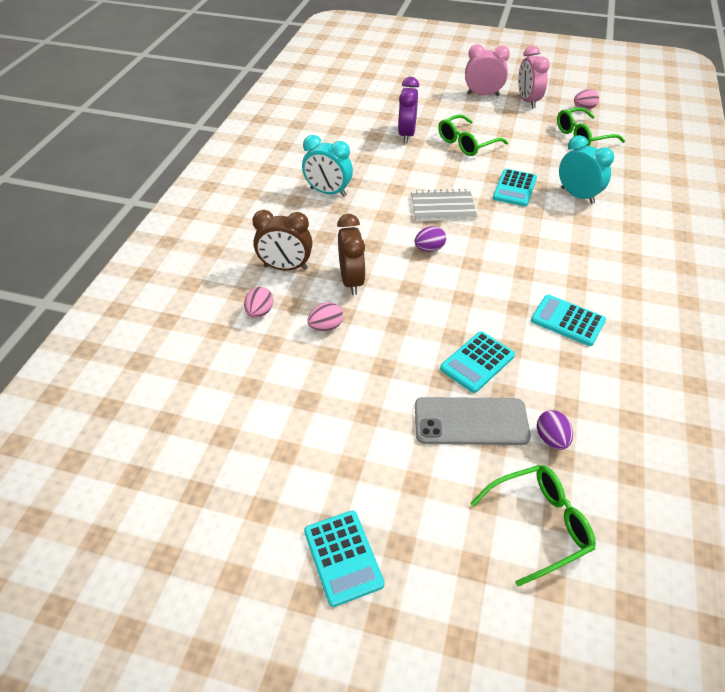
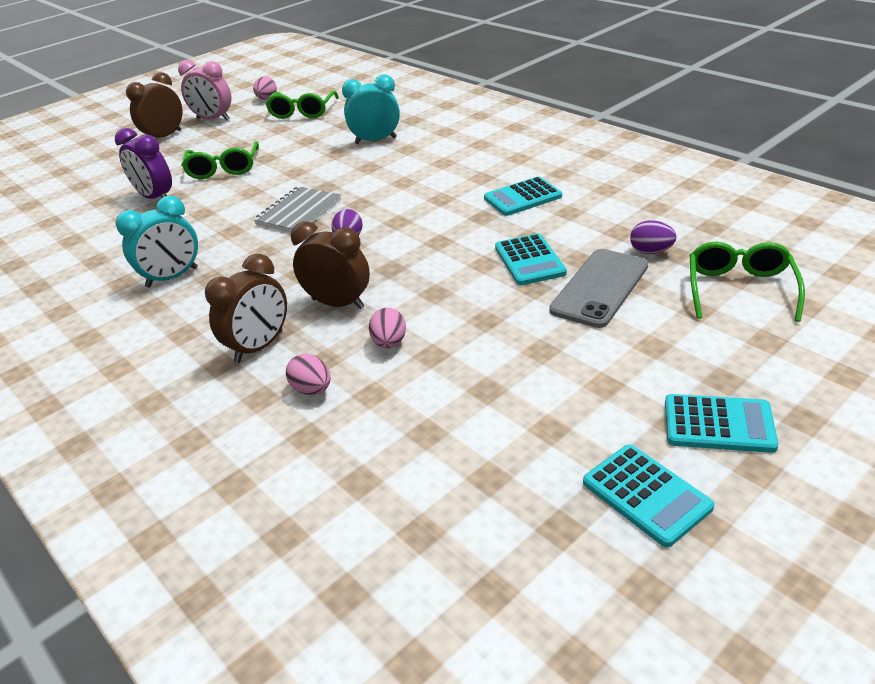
camera: 55 degrees left, 10 degrees down
(483, 95) = (164, 137): pink clock -> brown clock
(514, 188) = (325, 166): turquoise calculator -> turquoise calculator (646, 495)

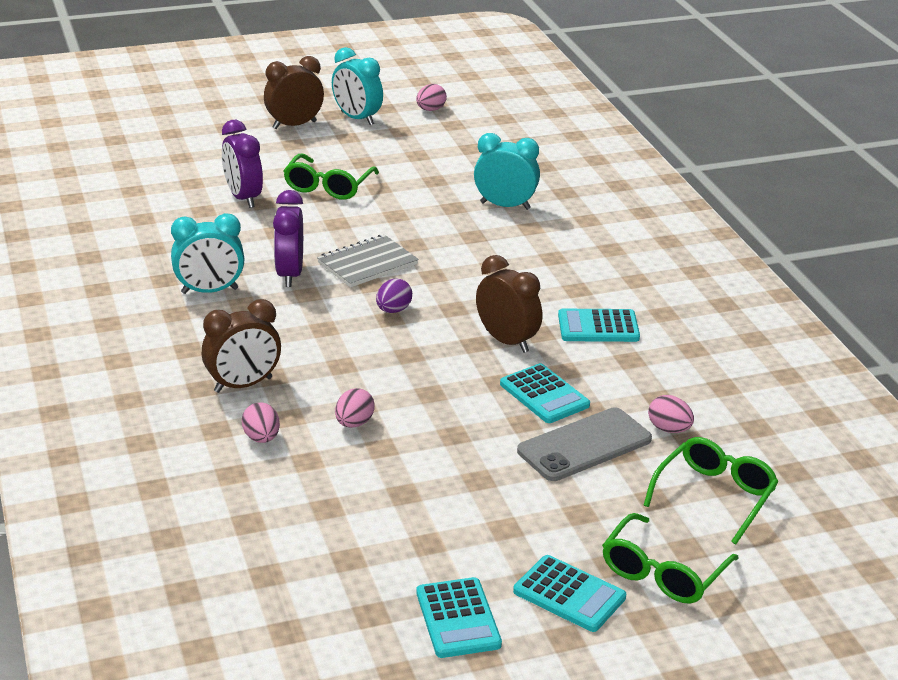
camera: 20 degrees right, 5 degrees down
(213, 119) = (357, 118): pink clock -> turquoise clock
(237, 241) = (290, 274): none -> purple clock
(302, 112) = (455, 141): green glasses -> green glasses (662, 573)
(338, 303) = (337, 371): brown clock -> brown clock (507, 341)
(529, 260) = (544, 395): turquoise calculator -> turquoise calculator turned 45 degrees counterclockwise
(651, 251) = (669, 429): purple egg -> pink egg

